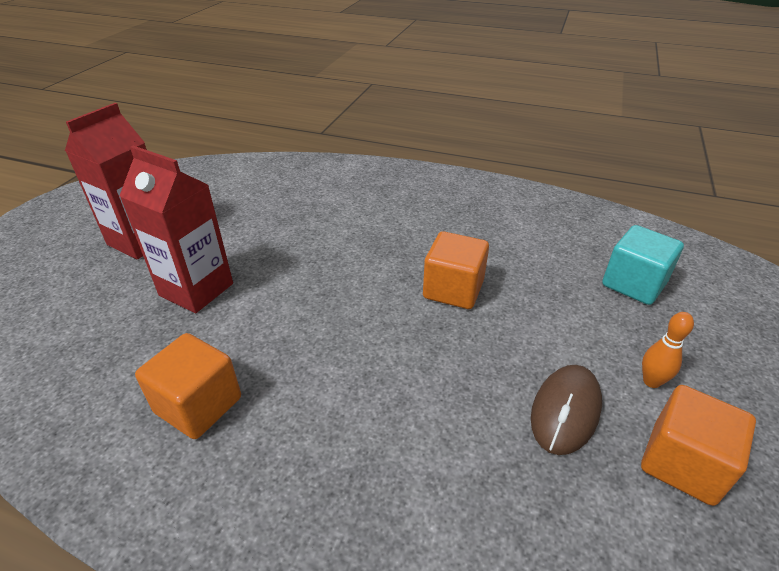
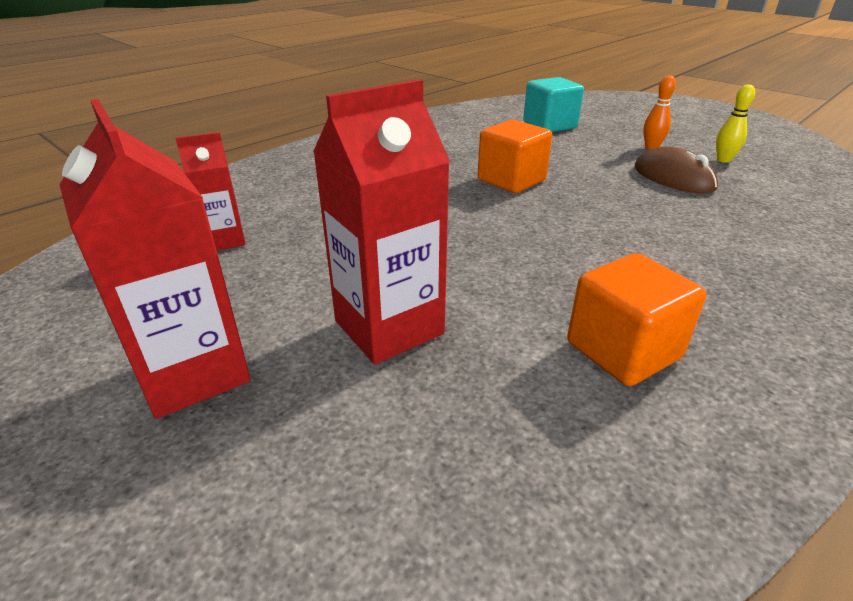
camera: 65 degrees left, 5 degrees down
(269, 197) = (224, 240): none -> red carton
(682, 463) = (723, 160): orange cube -> yellow bowling pin

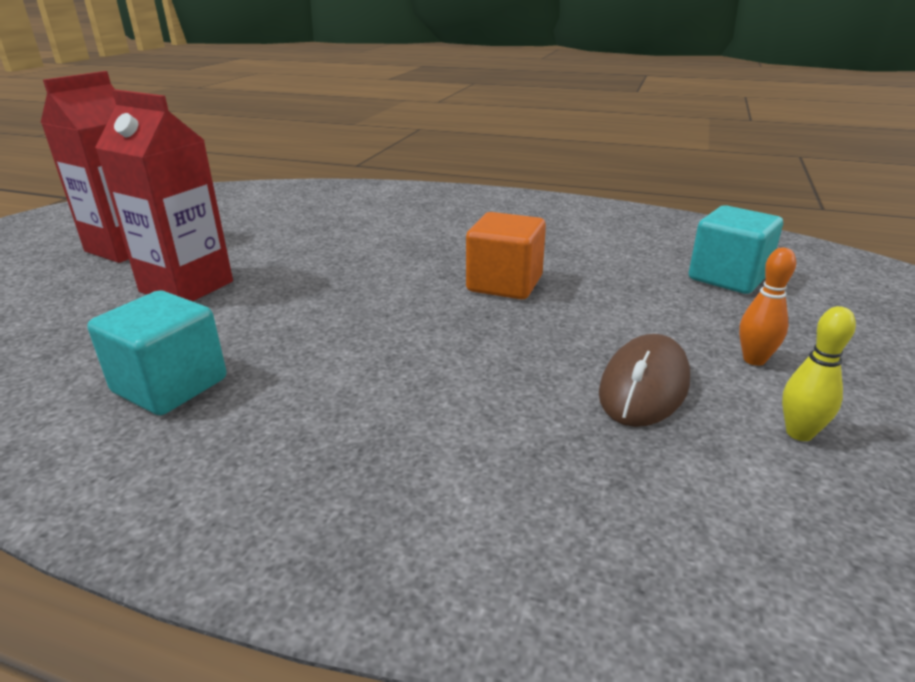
camera: 65 degrees right, 5 degrees down
(224, 240) = (288, 212): red carton -> none
(623, 350) = (170, 386): orange cube -> turquoise cube

